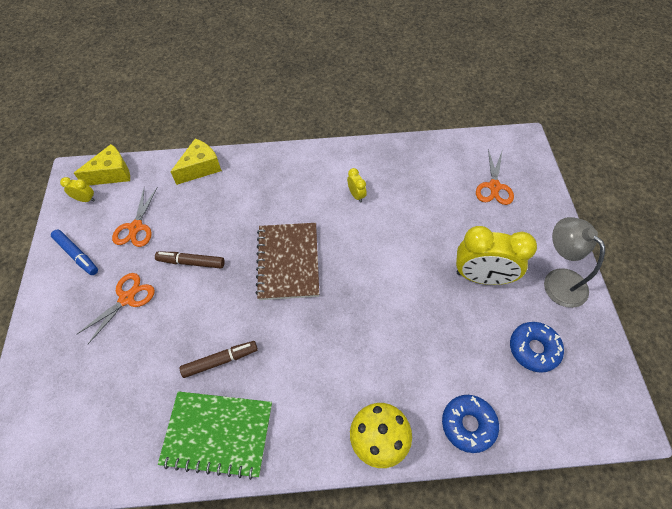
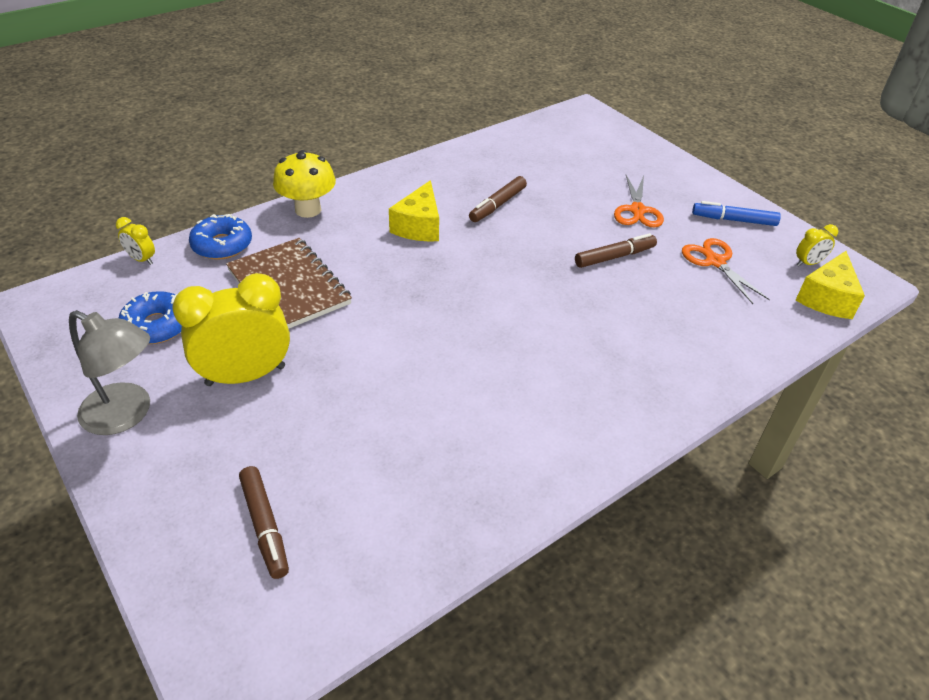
camera: 145 degrees right, 15 degrees down
(200, 168) = (737, 351): yellow cheese -> yellow cheese (419, 226)
(218, 434) = (453, 170): green notebook -> none
(288, 262) = (509, 297): brown notebook -> brown notebook (289, 287)
(356, 195) = (489, 409): yellow clock -> yellow clock (141, 259)
(494, 187) = (265, 525): orange scissors -> brown marker

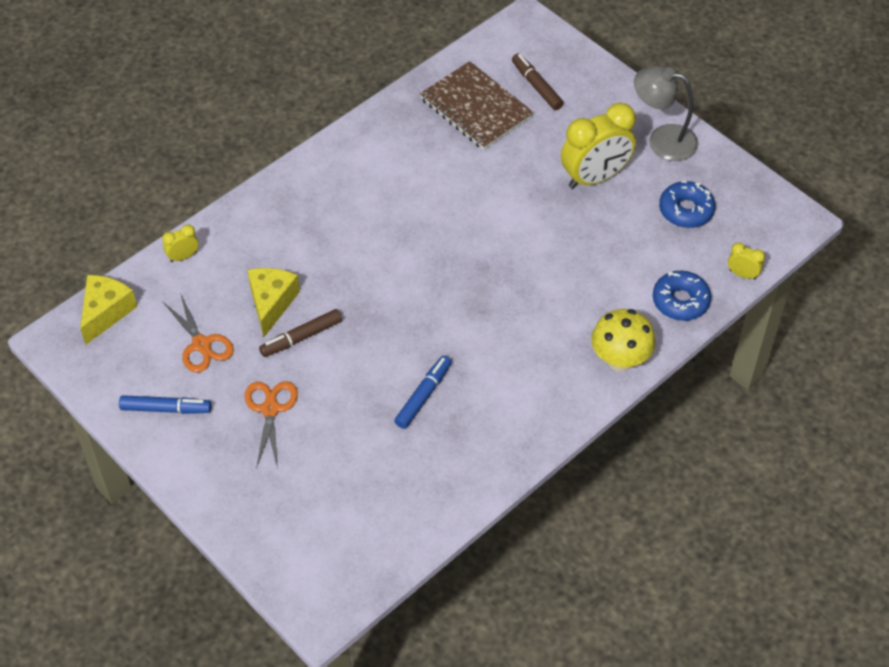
camera: 175 degrees right, 10 degrees up
(289, 287) = (597, 262): brown notebook -> brown notebook (476, 108)
(419, 226) = (500, 352): yellow cheese -> yellow cheese (271, 303)
(498, 205) = (423, 396): brown marker -> blue marker
(808, 263) = (107, 355): yellow clock -> yellow clock (183, 256)

